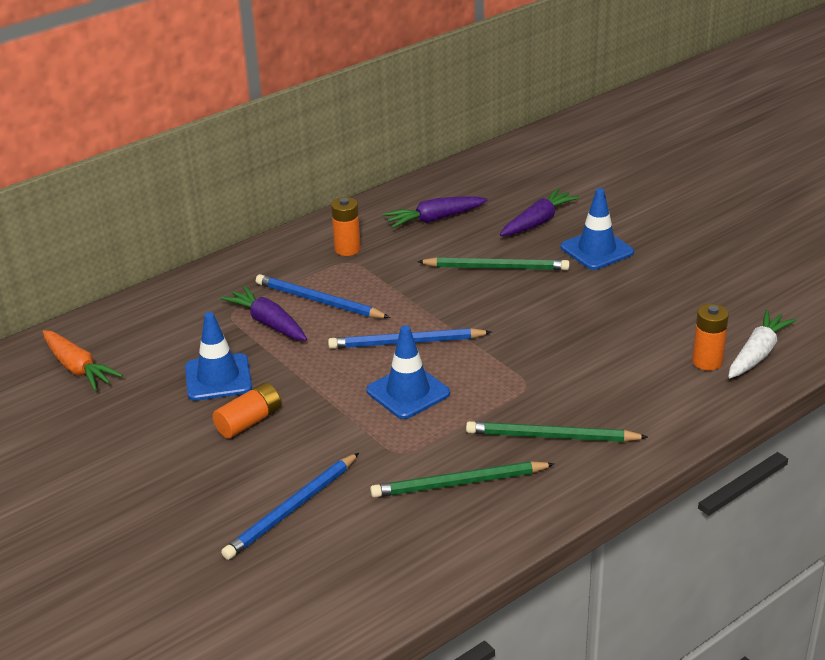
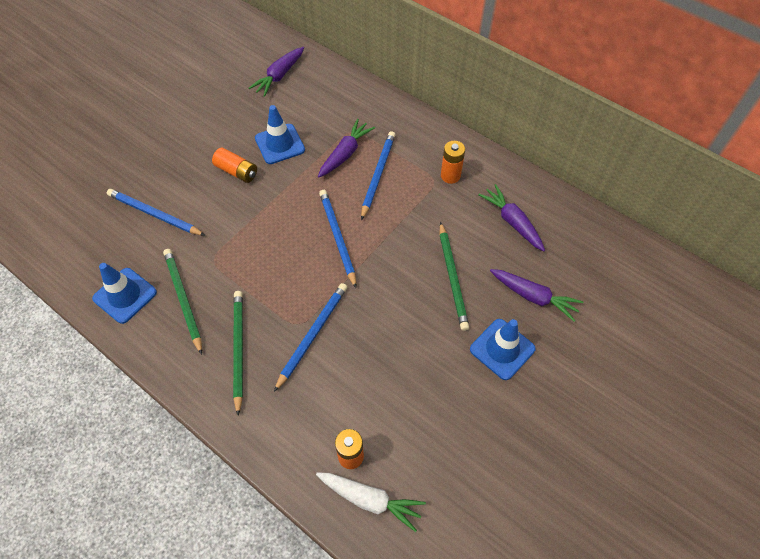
camera: 75 degrees right, 25 degrees up
(78, 368) = (279, 76): orange carrot -> purple carrot
(408, 392) = (279, 250): blue traffic cone -> blue traffic cone (125, 295)
(546, 375) = (312, 335): none -> blue pencil

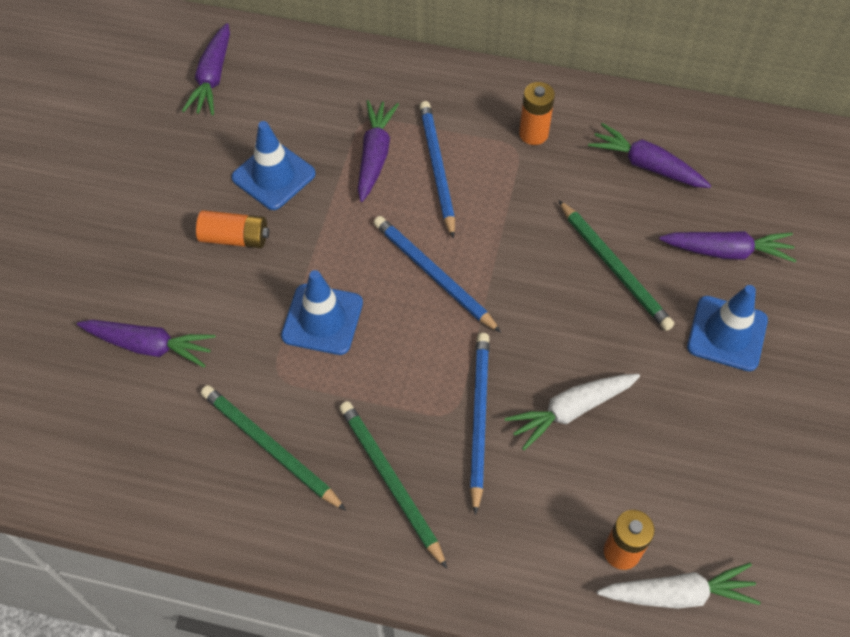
camera: 25 degrees left, 0 degrees up
(125, 295) = (179, 478): blue traffic cone -> blue traffic cone (322, 319)
(154, 214) = (150, 346): blue pencil -> purple carrot
(371, 354) = (570, 411): none -> white carrot

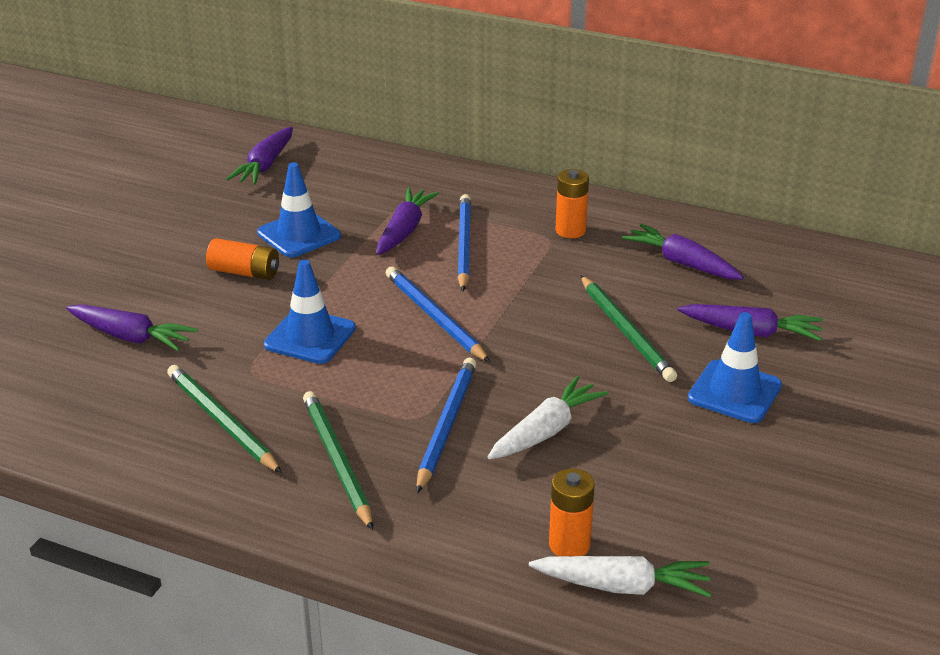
camera: 10 degrees right, 25 degrees down
(570, 411) = (546, 430): white carrot -> white carrot turned 150 degrees clockwise

